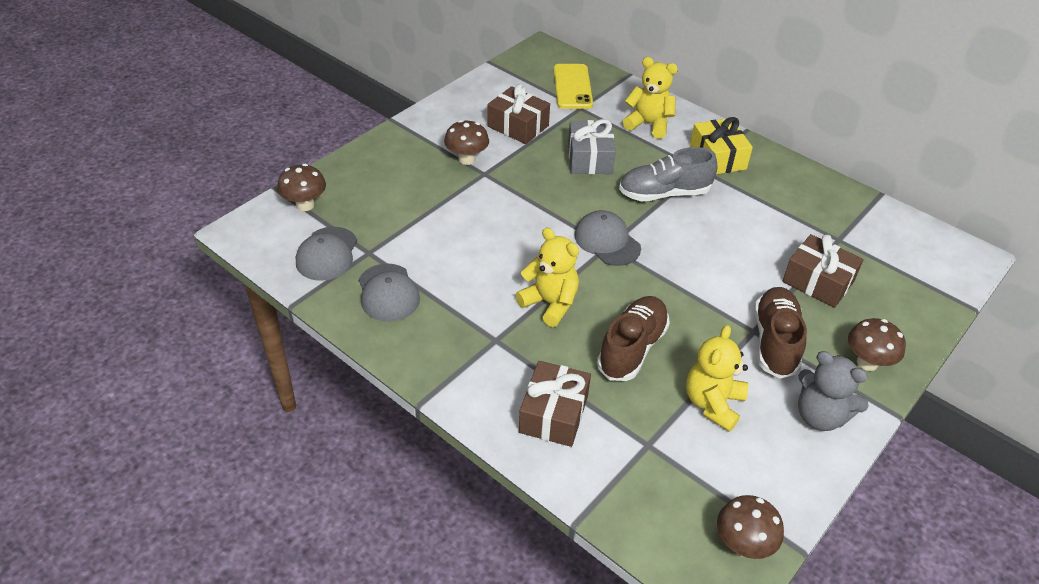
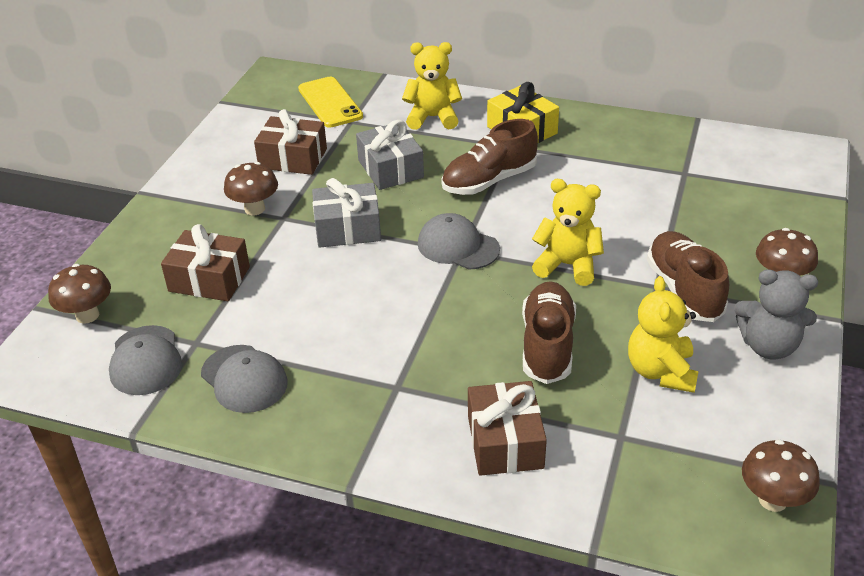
camera: 20 degrees left, 5 degrees down
(528, 198) = (347, 228): none -> grey gift
(550, 303) = (434, 329): yellow teddy bear -> yellow teddy bear (567, 265)
(664, 193) = (489, 181): grey shoe -> brown shoe
(818, 281) = (689, 219): brown gift -> brown gift (209, 279)

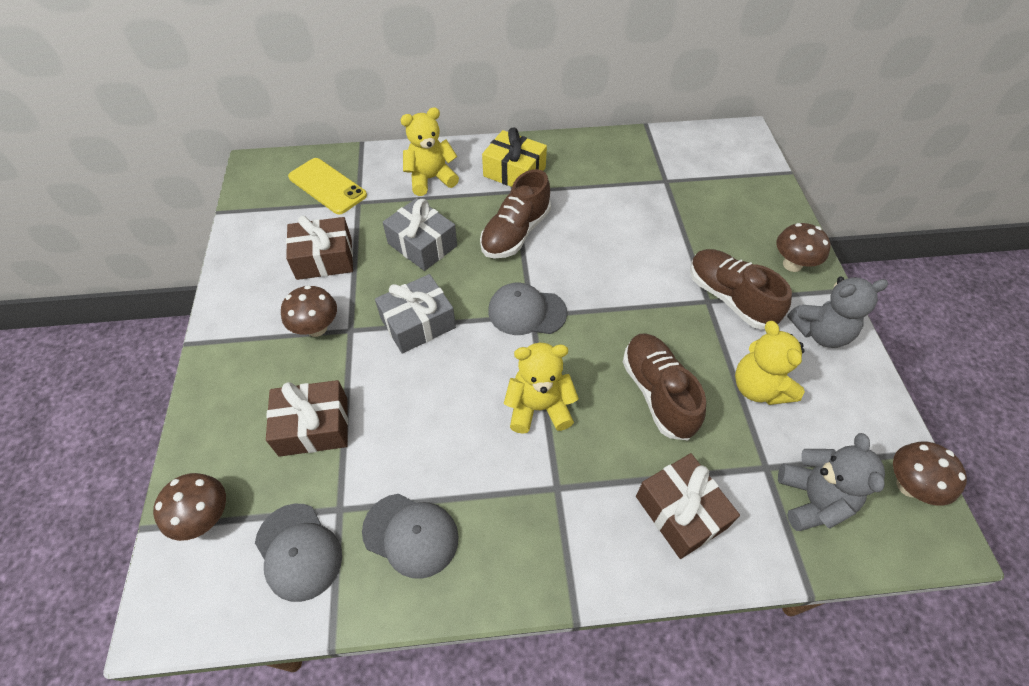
camera: 25 degrees left, 15 degrees up
(567, 265) = (627, 302): yellow teddy bear -> yellow teddy bear (539, 407)
(652, 476) = (812, 500): none -> grey teddy bear

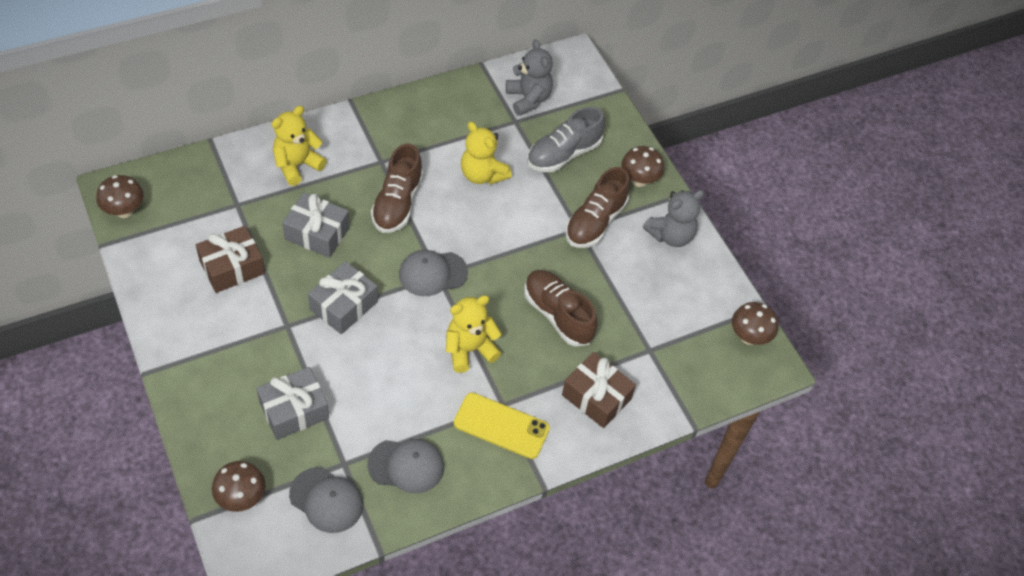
camera: 25 degrees left, 0 degrees up
(314, 426) = (294, 410): brown gift -> grey gift
(317, 328) = (256, 331): brown mushroom -> brown mushroom (124, 211)
(327, 186) = (199, 194): yellow phone -> yellow phone (501, 426)
(514, 172) = (374, 141): yellow gift -> none
(710, 221) = (563, 154): none -> grey shoe
(729, 298) = (595, 222): brown shoe -> brown shoe turned 90 degrees counterclockwise
(758, 387) = (632, 291): yellow teddy bear -> yellow teddy bear (482, 174)
(812, 500) = (685, 364): grey teddy bear -> grey teddy bear (528, 99)

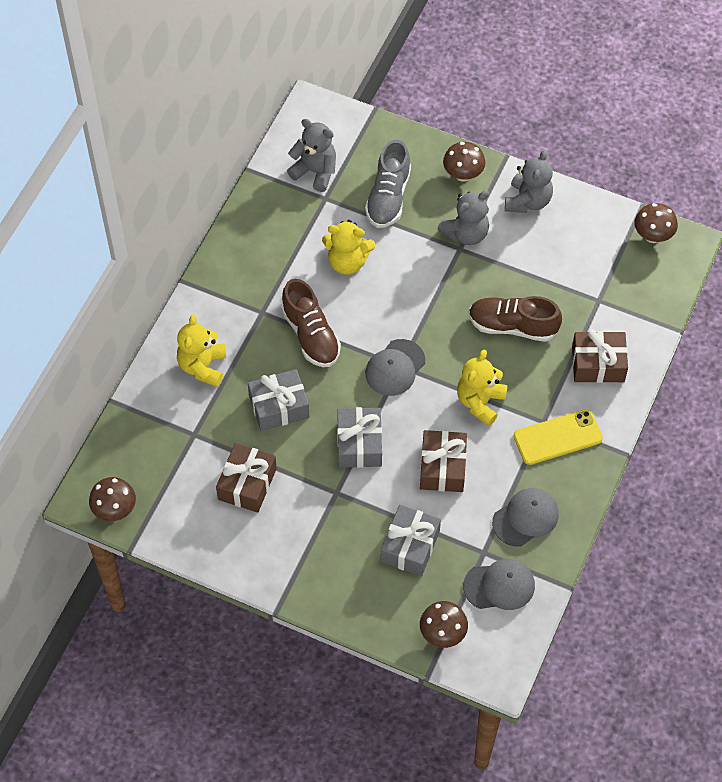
camera: 35 degrees left, 5 degrees up
(385, 373) = (442, 467): none -> brown gift
(595, 222) = (466, 233): brown shoe -> grey teddy bear

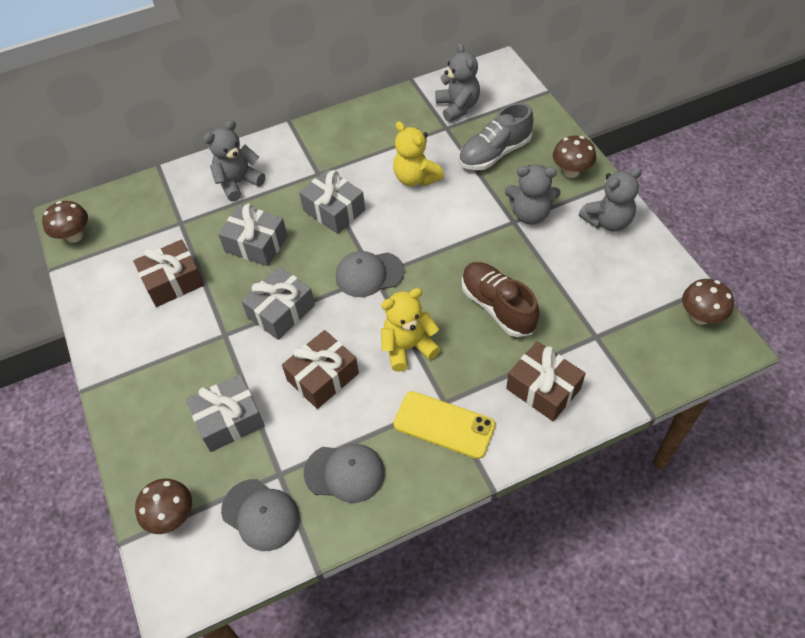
camera: 45 degrees right, 5 degrees down
(203, 366) = (238, 183): yellow teddy bear -> grey teddy bear
(311, 335) = (334, 210): brown shoe -> grey gift

